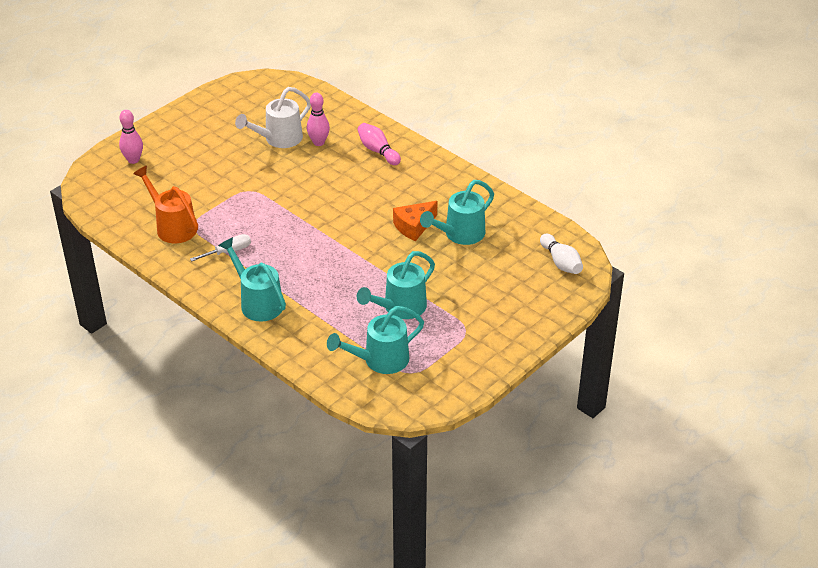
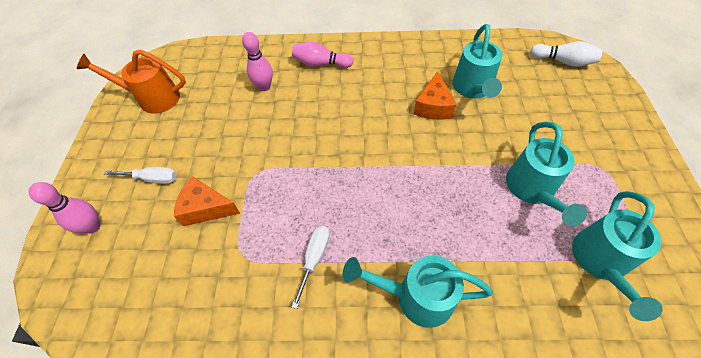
camera: 40 degrees left, 15 degrees up
(172, 226) = (221, 276): orange watering can -> orange watering can (152, 98)
(188, 155) = (152, 179): none -> white screwdriver
(201, 190) = (206, 208): none -> orange cheese
(278, 139) = (225, 106): white watering can -> none

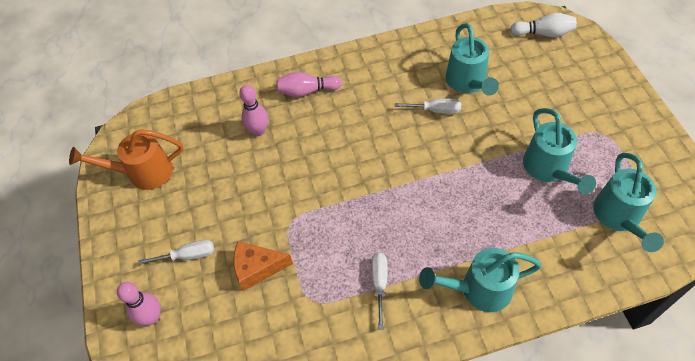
camera: 15 degrees left, 0 degrees up
(433, 106) = (436, 110): orange cheese -> white screwdriver

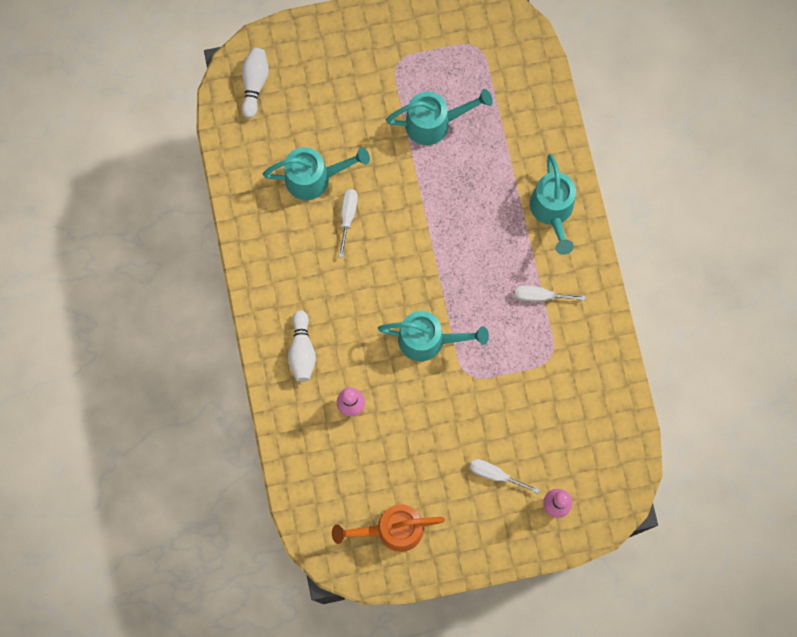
camera: 90 degrees left, 20 degrees up
(143, 173) = (392, 529): orange watering can -> orange watering can turned 90 degrees clockwise
(188, 255) = (495, 474): white screwdriver -> white screwdriver turned 60 degrees counterclockwise
(257, 268) = (514, 407): orange cheese -> none
(307, 91) = (302, 351): pink bowling pin -> white bowling pin
(619, 217) = (493, 75): turquoise watering can -> turquoise watering can (428, 340)

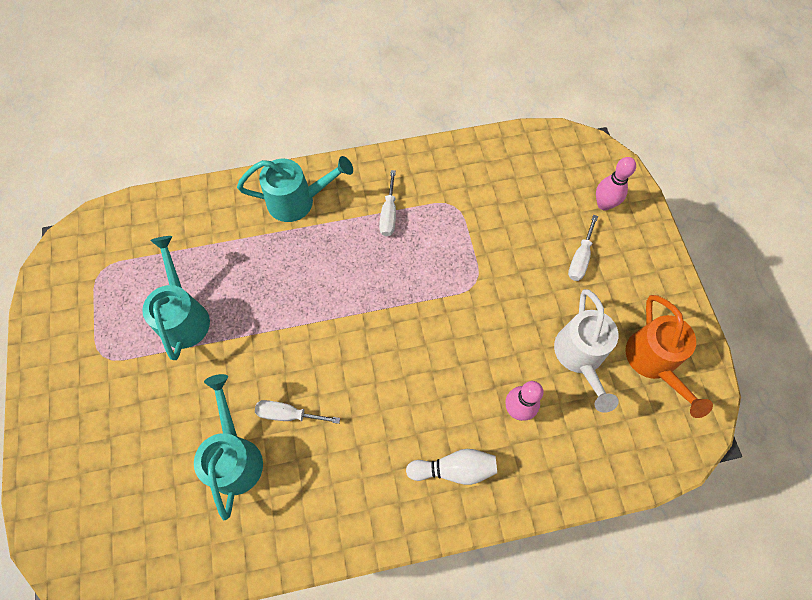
camera: 90 degrees left, 10 degrees down
(254, 84) = (97, 539): white bowling pin -> none
(397, 464) = (580, 357): none -> white watering can
(428, 340) = (438, 323): turquoise watering can -> none

